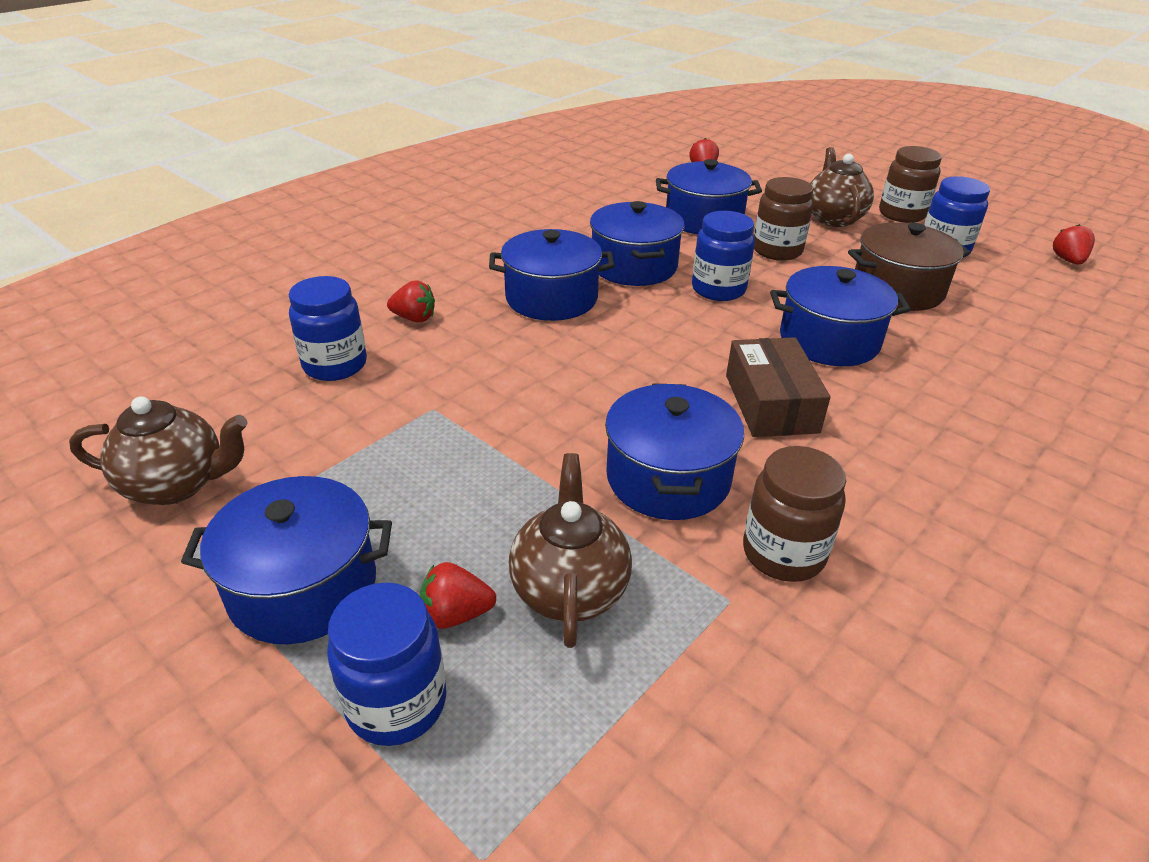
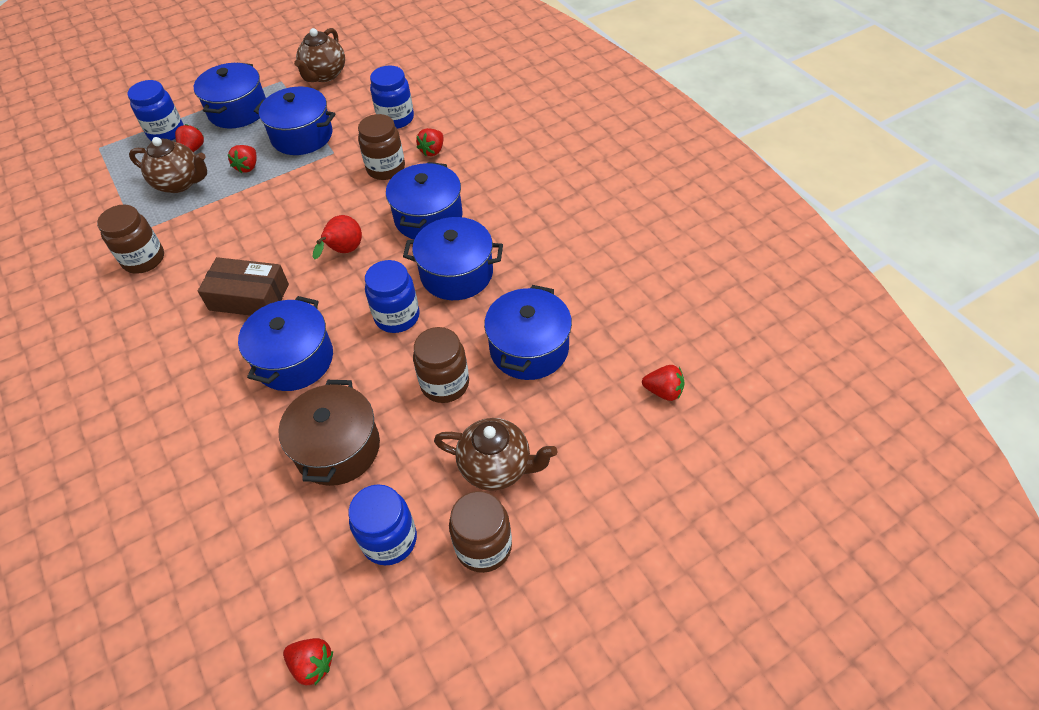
camera: 110 degrees right, 15 degrees up
(463, 349) = (386, 168): none -> brown jar
(494, 502) = (248, 167): none -> red strawberry
(643, 346) = (343, 251): none -> red pear
(668, 478) = (220, 231): blue pot -> blue pot (302, 136)

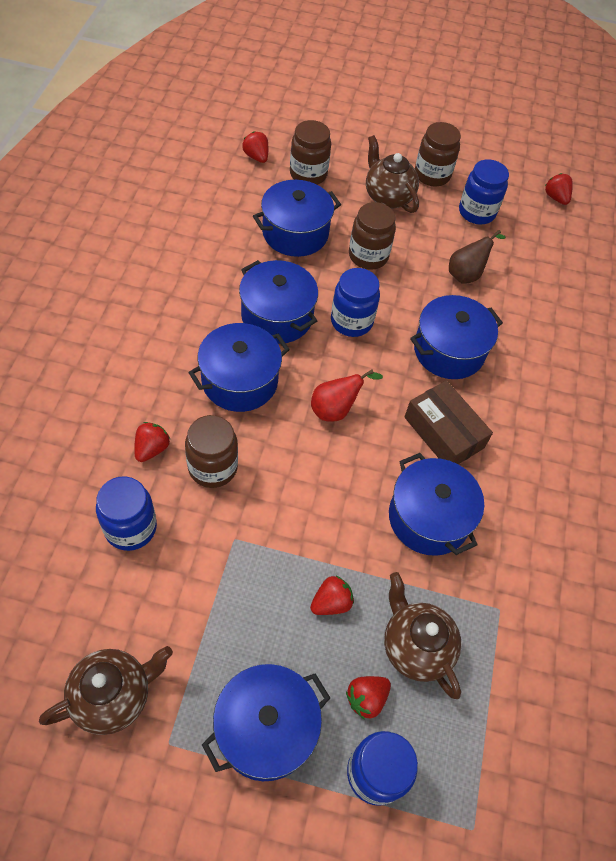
camera: 145 degrees left, 5 degrees up
(144, 259) = (509, 560): brown jar -> brown jar (308, 174)
(302, 136) = (240, 598): blue pot -> blue pot (428, 518)
(337, 448) = (466, 274): brown pot -> brown pear
(432, 151) = (151, 449): red strawberry -> red strawberry turned 45 degrees counterclockwise

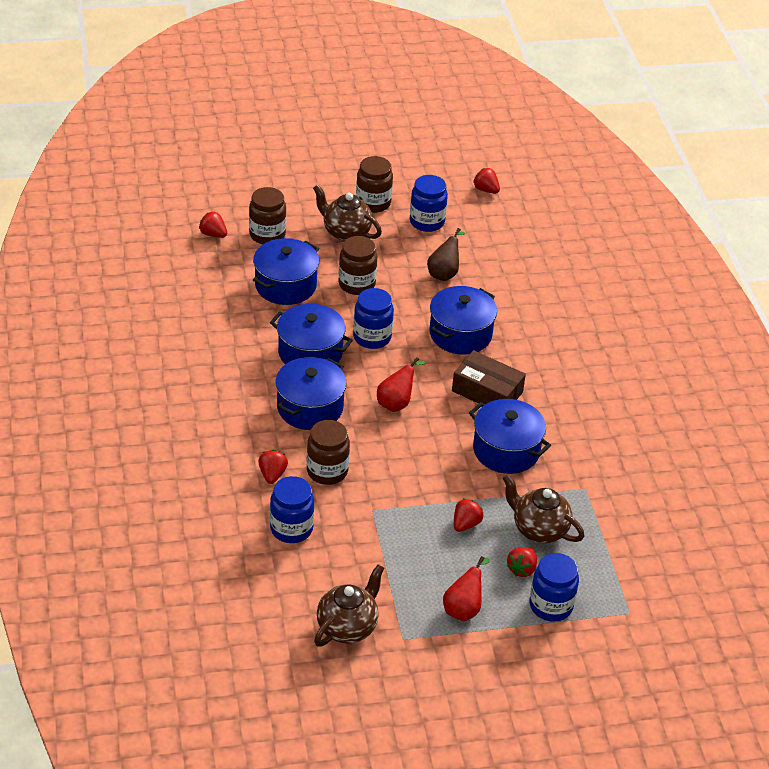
camera: 20 degrees left, 15 degrees down
(265, 728) = (463, 608): blue pot -> red pear

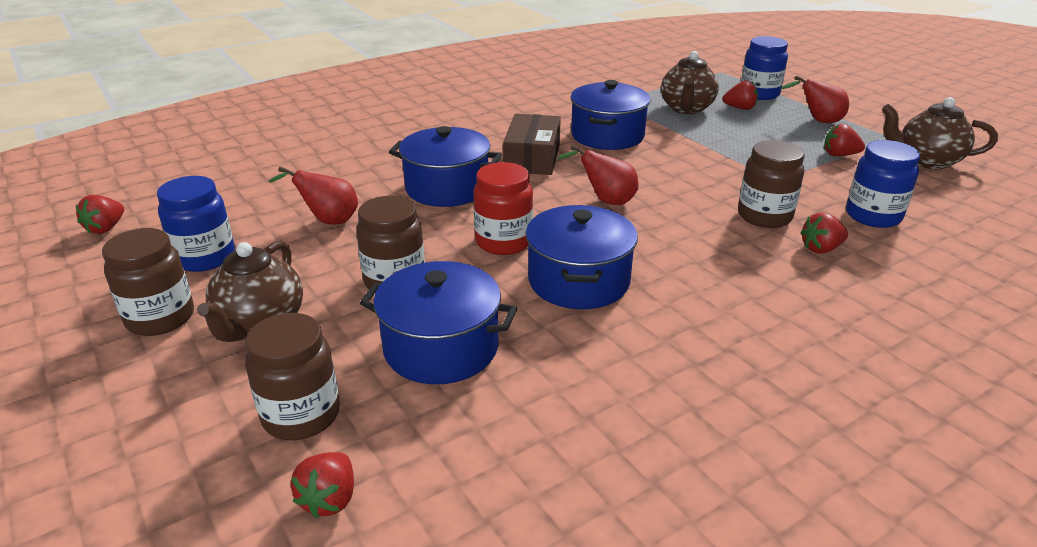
camera: 110 degrees left, 10 degrees down
(310, 407) = (681, 253): blue pot -> none
(372, 337) = (503, 242): blue jar -> red jar
(444, 273) = (328, 220): brown pear -> red pear
(466, 524) = (726, 136): red strawberry -> red strawberry (839, 155)

